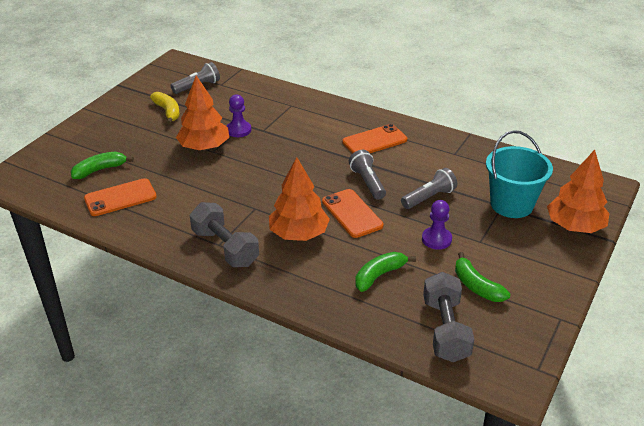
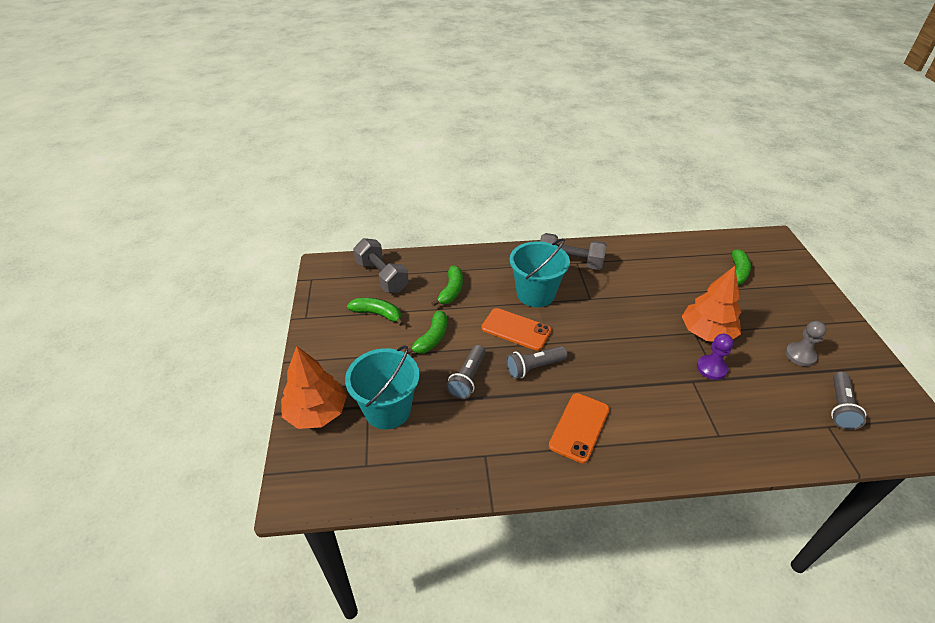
camera: 145 degrees right, 5 degrees up
(120, 198) = (685, 261): orange phone -> none
(168, 112) = (800, 355): yellow banana -> grey pawn
(298, 234) = (535, 294): orange tree -> turquoise bucket
(367, 182) = (534, 367): grey flashlight -> grey flashlight turned 120 degrees clockwise
(436, 239) = (431, 338): purple pawn -> green banana

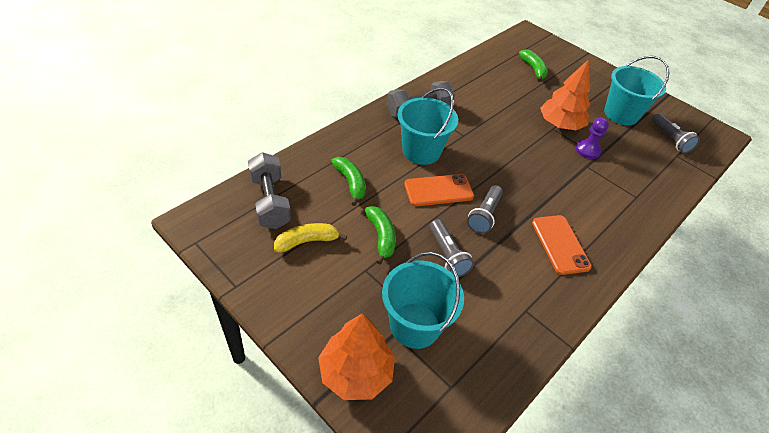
camera: 45 degrees left, 5 degrees up
(377, 314) = (307, 241): green banana -> yellow banana
(382, 276) = (270, 202): grey dumbbell -> grey dumbbell turned 60 degrees clockwise
(800, 355) = (621, 114): grey pawn -> turquoise bucket

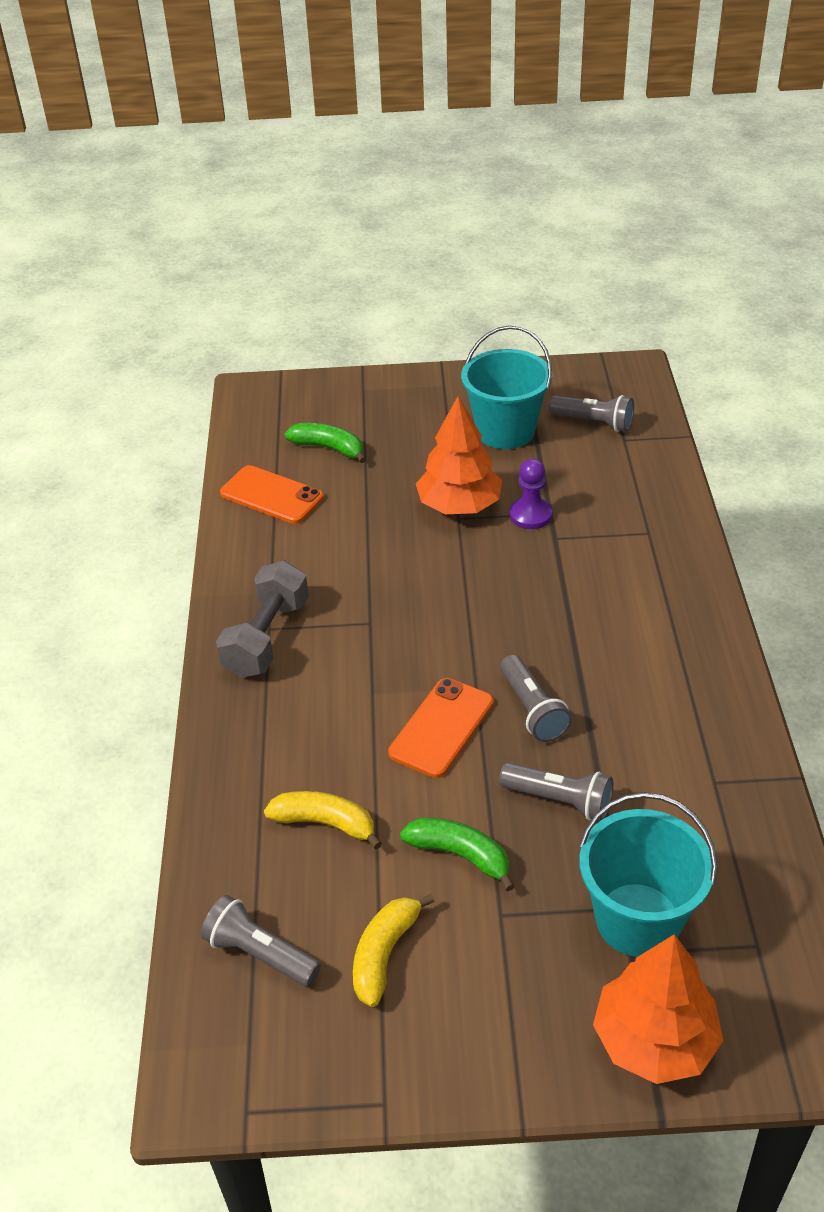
camera: 40 degrees left, 5 degrees down
(270, 202) = (260, 954): grey dumbbell -> grey flashlight
(350, 183) = (325, 823): green banana -> yellow banana
(421, 151) = (350, 693): turquoise bucket -> none
(560, 244) = (650, 667): orange phone -> orange phone (272, 495)

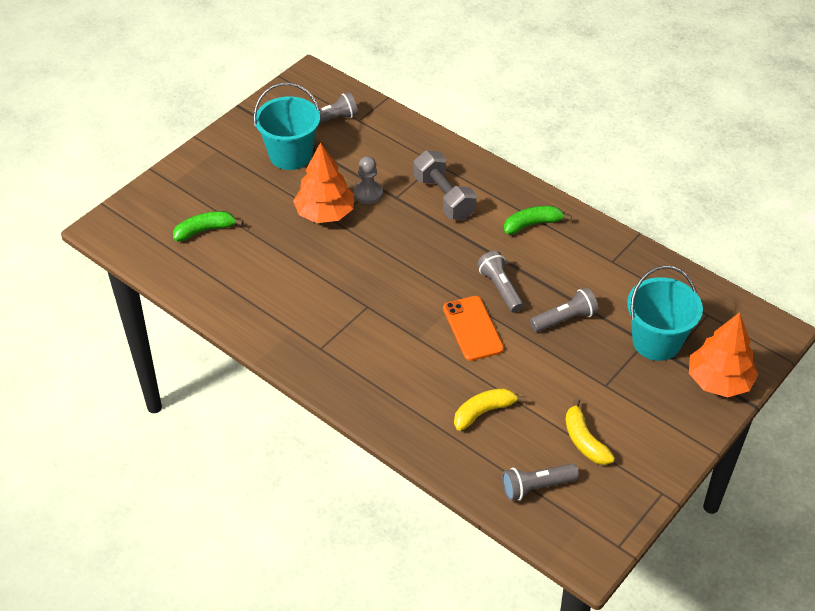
camera: 50 degrees left, 5 degrees up
(266, 637) = (326, 353): grey dumbbell -> grey dumbbell (444, 197)
(272, 495) = (213, 279): orange phone -> none
(460, 855) = (558, 375): green banana -> green banana (532, 224)
(530, 515) = (368, 193): purple pawn -> grey pawn
(532, 710) = (500, 288): grey flashlight -> grey flashlight turned 135 degrees counterclockwise

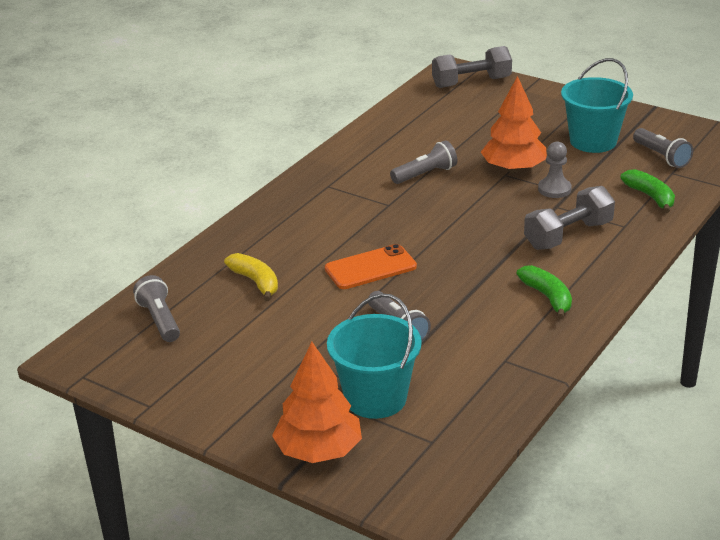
camera: 85 degrees right, 15 degrees down
(140, 218) = (471, 82): none -> grey dumbbell
(205, 230) = (466, 113): green banana -> green banana (650, 197)
(500, 288) = (434, 281): grey flashlight -> grey flashlight (425, 174)
(584, 440) = (221, 348): yellow banana -> none

